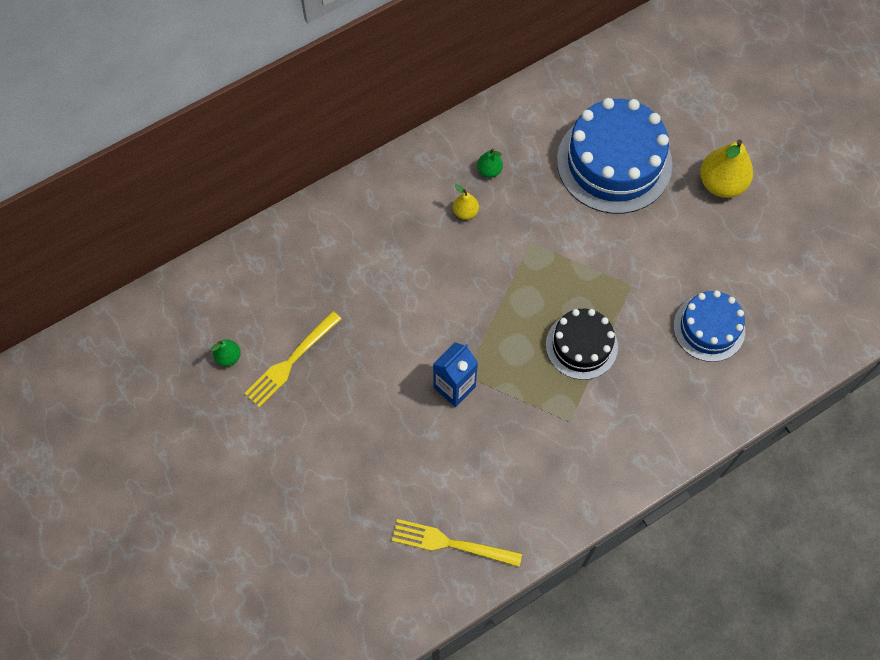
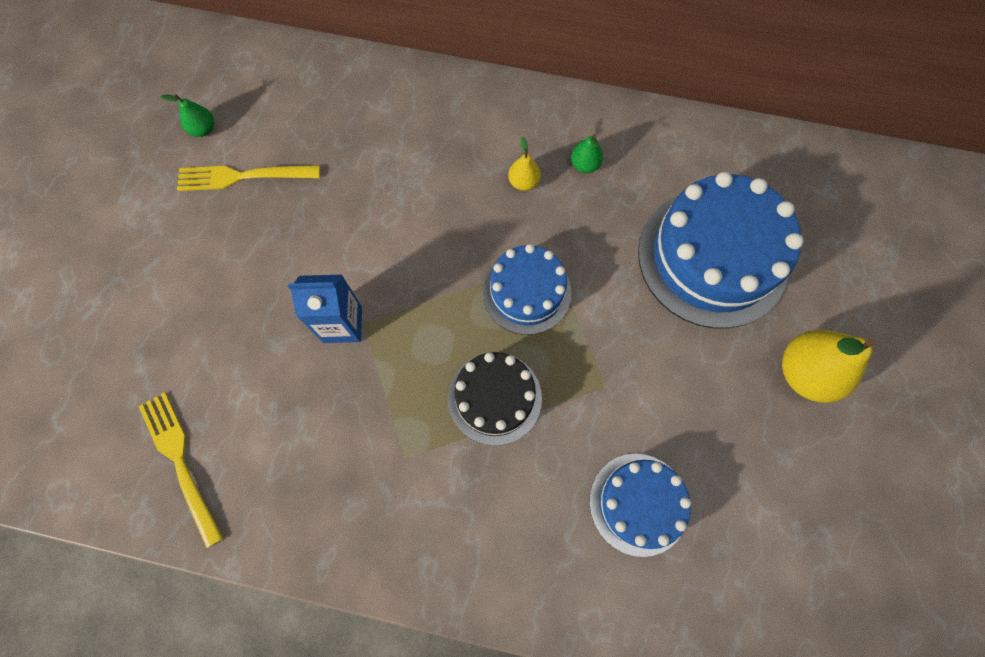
camera: 45 degrees right, 5 degrees up
(536, 273) = (526, 292): none -> blue cake

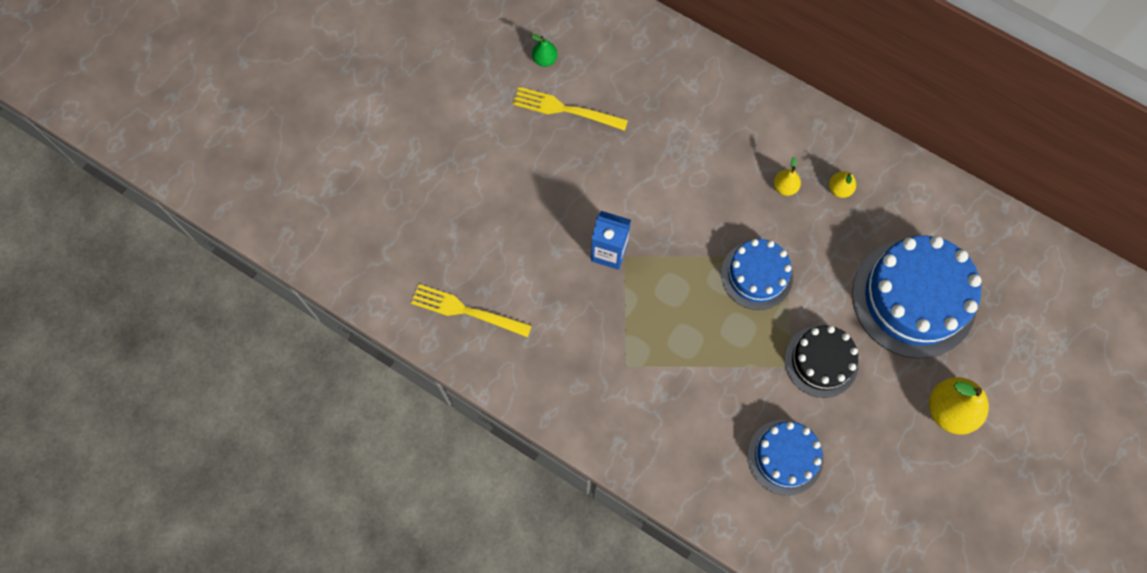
camera: 20 degrees right, 0 degrees up
(180, 461) = (465, 311): yellow fork -> yellow fork turned 60 degrees counterclockwise
(494, 398) = (705, 345): black cake -> black cake (821, 361)
(585, 165) = (839, 189): green pear -> yellow pear

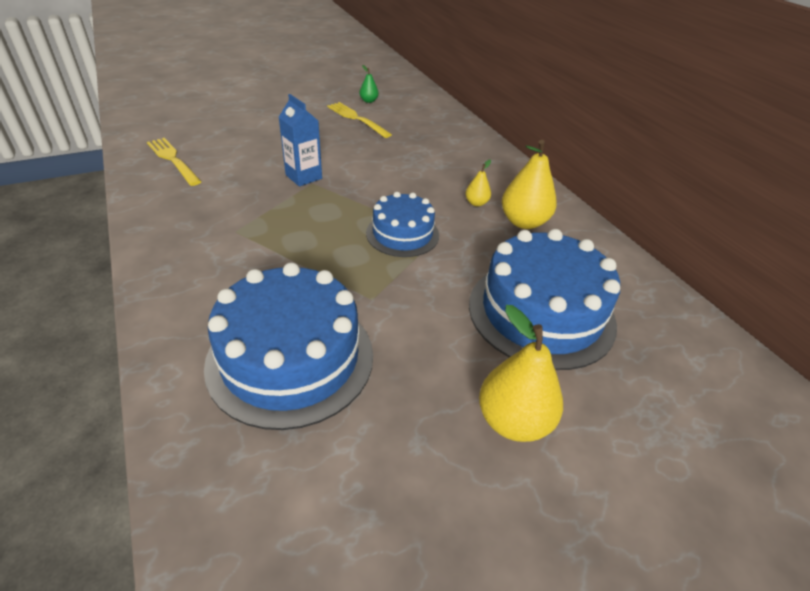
camera: 30 degrees right, 30 degrees down
(785, 457) = (290, 358): blue cake -> blue cake, size x1.71
(821, 361) = (404, 309): black cake -> none
(839, 189) = (523, 222): yellow pear -> yellow pear, size x1.99

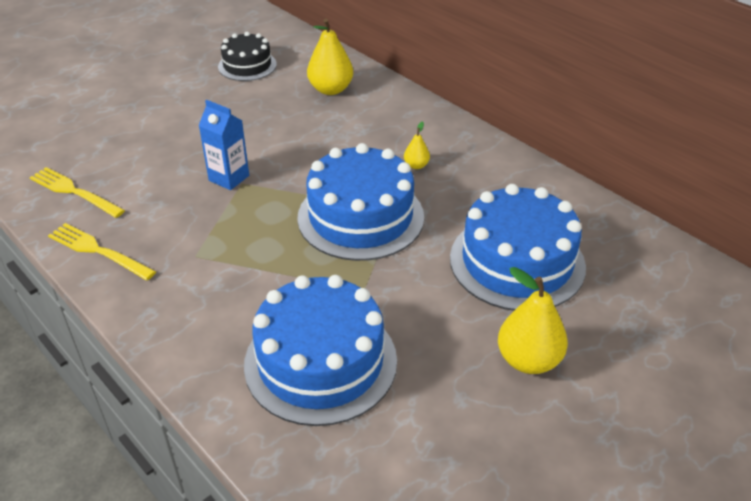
camera: 15 degrees left, 0 degrees up
(356, 118) = (245, 92): yellow fork -> yellow fork (97, 251)
(368, 101) = (247, 65): green pear -> black cake
(402, 234) = (360, 217): blue cake -> blue cake, size x1.71
(523, 222) = (468, 175): yellow pear -> yellow pear (330, 89)

